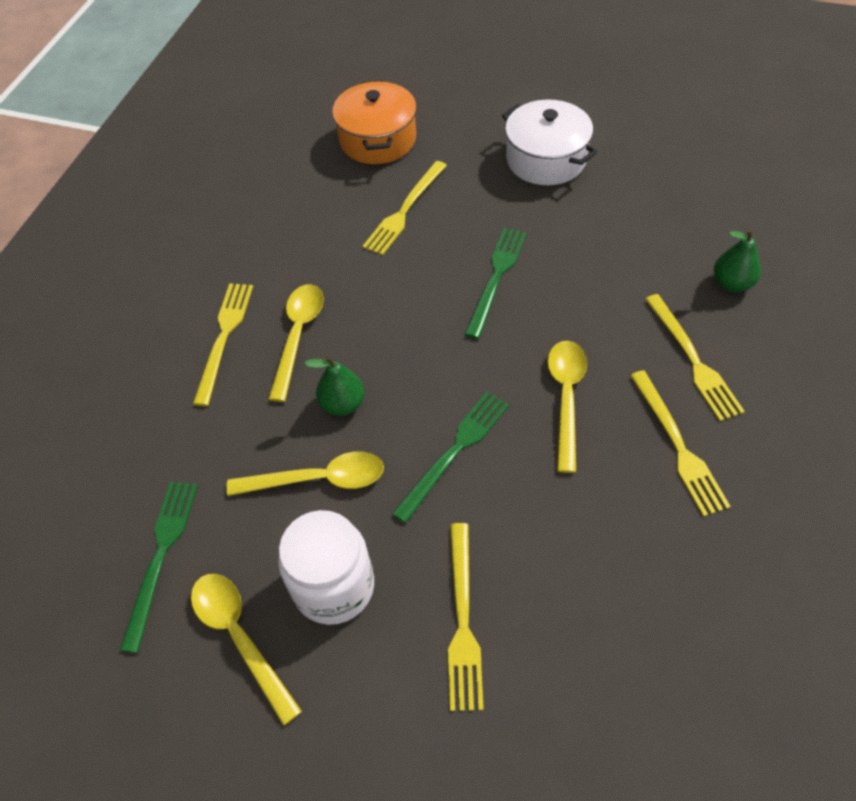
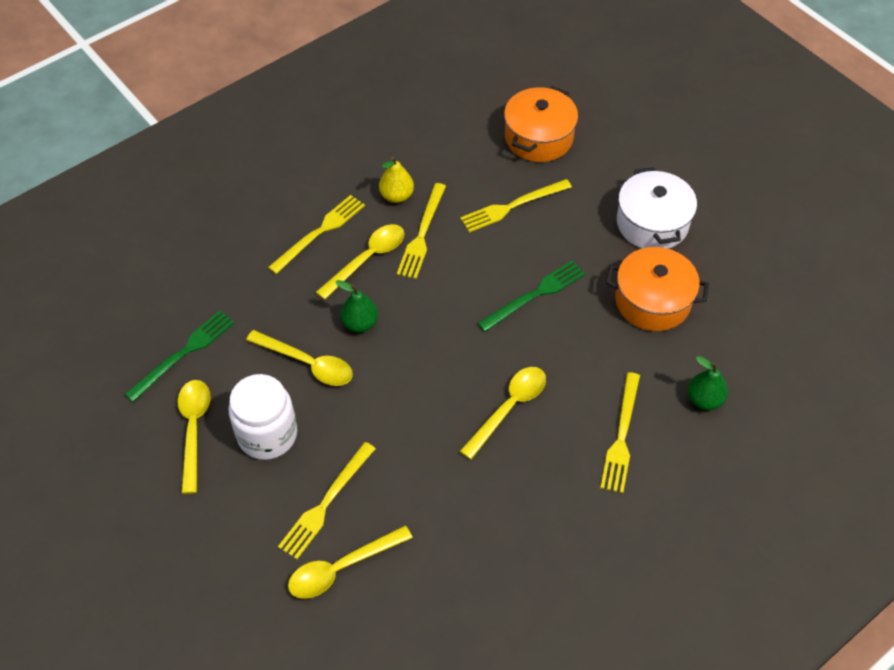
camera: 30 degrees right, 0 degrees up
(279, 260) = (396, 196): none -> yellow pear
(454, 451) = (406, 398): green fork -> none
(541, 684) = (341, 568): none -> yellow spoon
(607, 224) = (652, 301): none -> orange pot
(678, 446) = (556, 486): yellow fork -> yellow fork (422, 234)

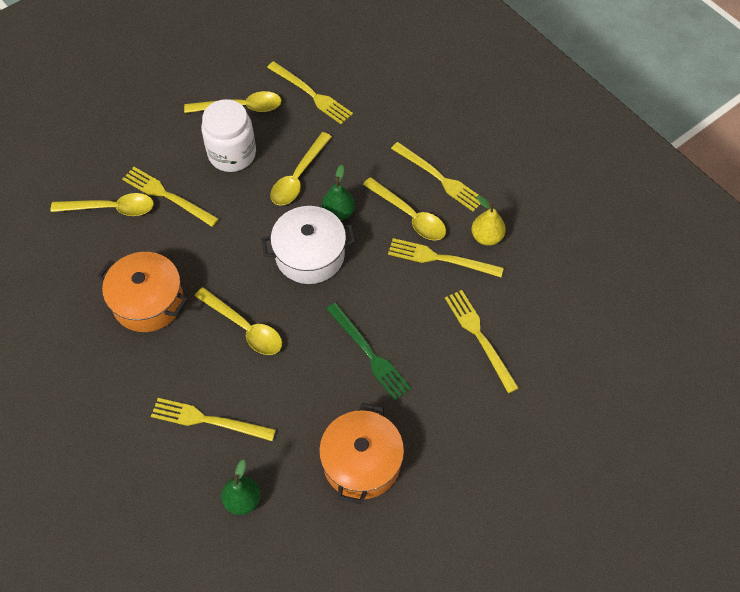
camera: 90 degrees right, 5 degrees up
(183, 353) = (311, 94): green fork -> yellow fork
(341, 568) = (111, 208): yellow spoon -> yellow spoon turned 120 degrees clockwise
(539, 137) = (577, 365): orange pot -> orange pot (148, 301)
(652, 223) = (464, 471): white pot -> white pot (310, 255)

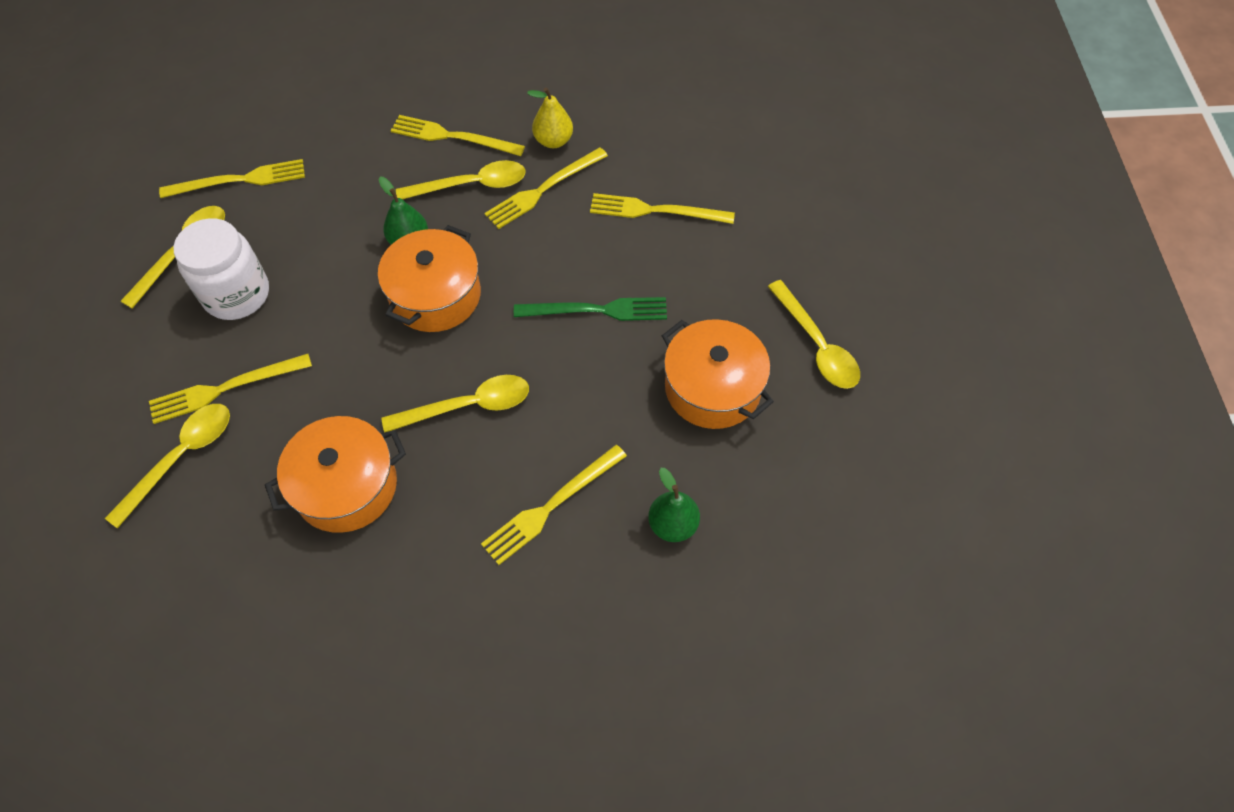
camera: 55 degrees left, 0 degrees up
(298, 177) = (330, 251): yellow spoon -> yellow spoon (816, 345)
(310, 255) = (435, 295): white pot -> orange pot
(439, 178) = (452, 137): yellow fork -> yellow fork turned 150 degrees counterclockwise

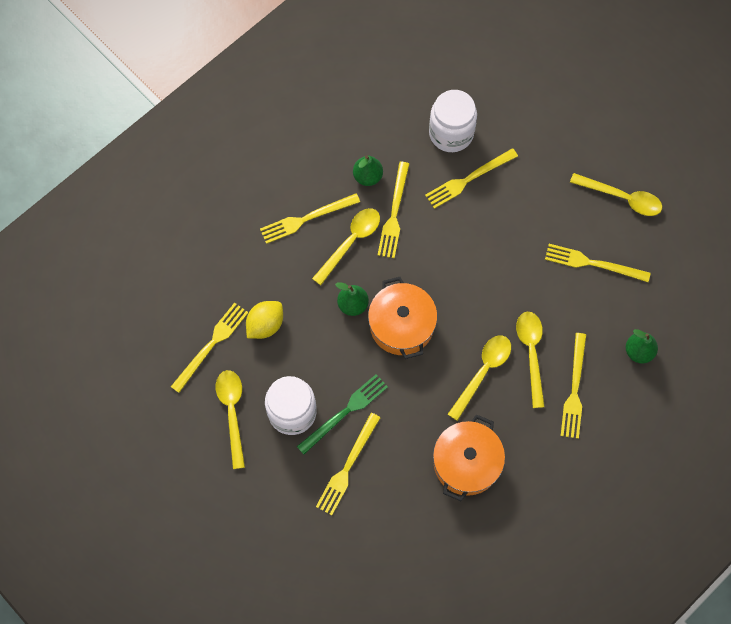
camera: 40 degrees left, 10 degrees up
(181, 458) = (367, 519): yellow spoon -> yellow spoon (531, 353)
(307, 199) = (265, 325): none -> yellow lemon
(553, 141) = (367, 176): yellow pear -> green pear
(597, 310) = (495, 265): green fork -> green fork (345, 412)
(681, 158) = (451, 133): none -> white jar
(712, 388) = (593, 263): orange pot -> yellow fork

